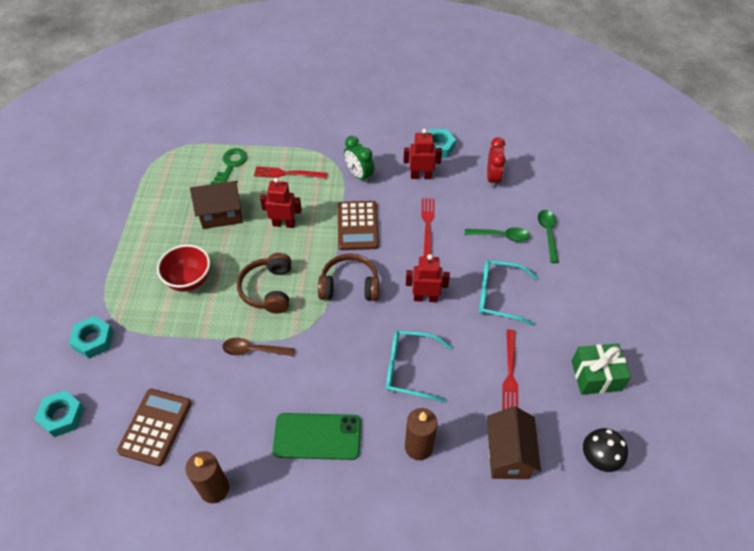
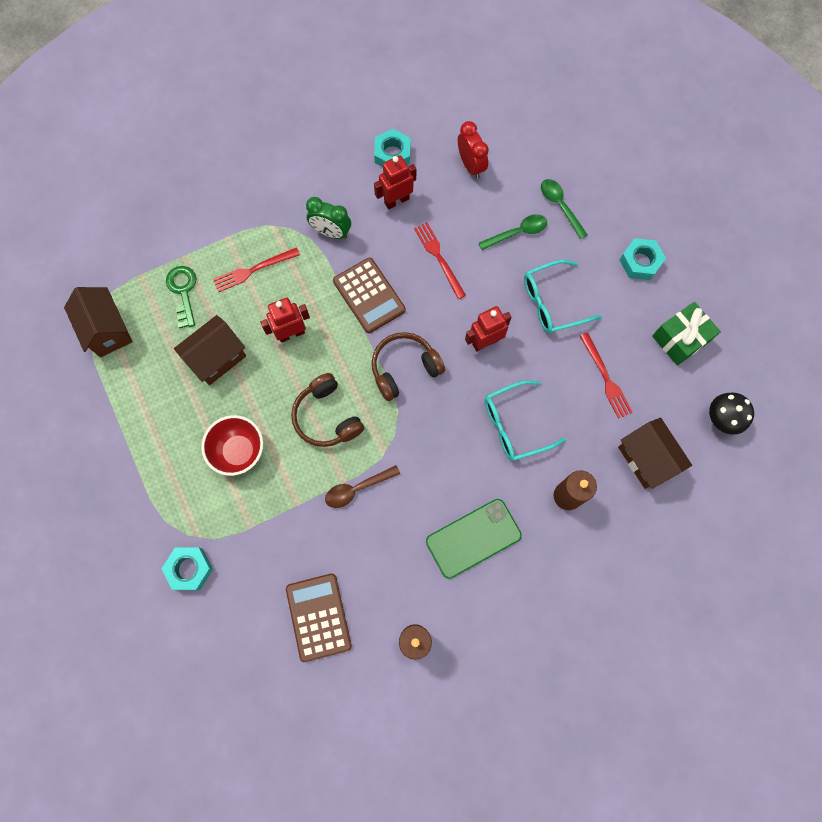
camera: 30 degrees left, 20 degrees up
(62, 416) = (220, 660): turquoise nut -> turquoise nut (640, 262)
(164, 165) = (107, 330): none -> brown house

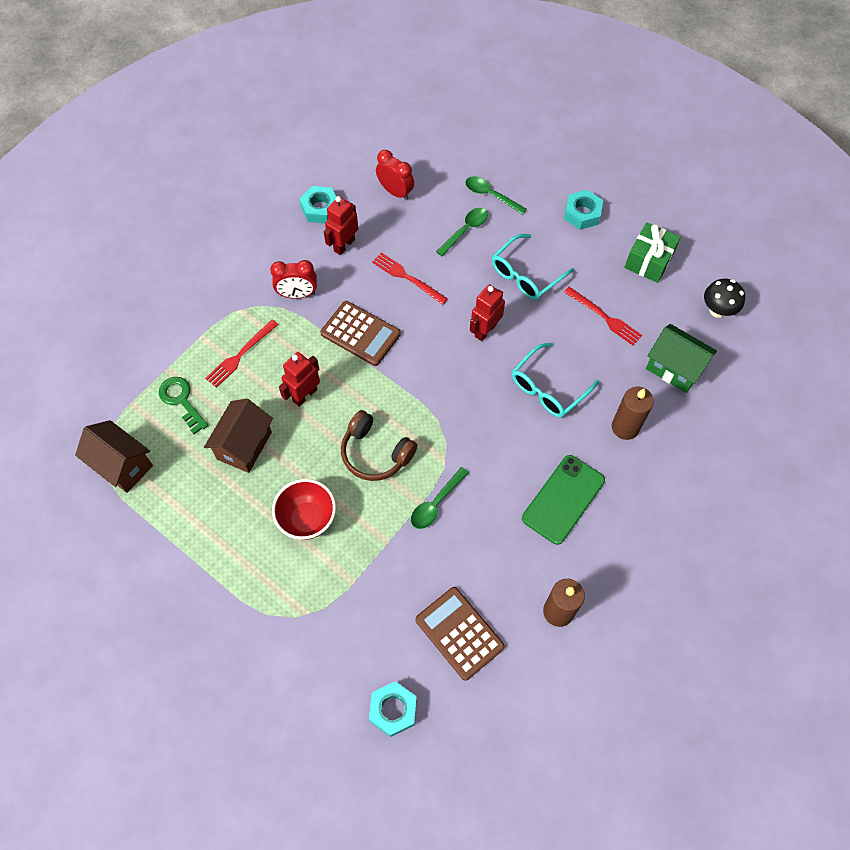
camera: 25 degrees left, 10 degrees down
(189, 569) = (313, 647): turquoise nut -> turquoise nut (393, 710)
(331, 232) = (297, 294): green clock -> red clock
(357, 489) = (436, 503): brown spoon -> green spoon
(404, 368) = (425, 382): brown headphones -> none
(646, 459) = (674, 368): brown house -> green house

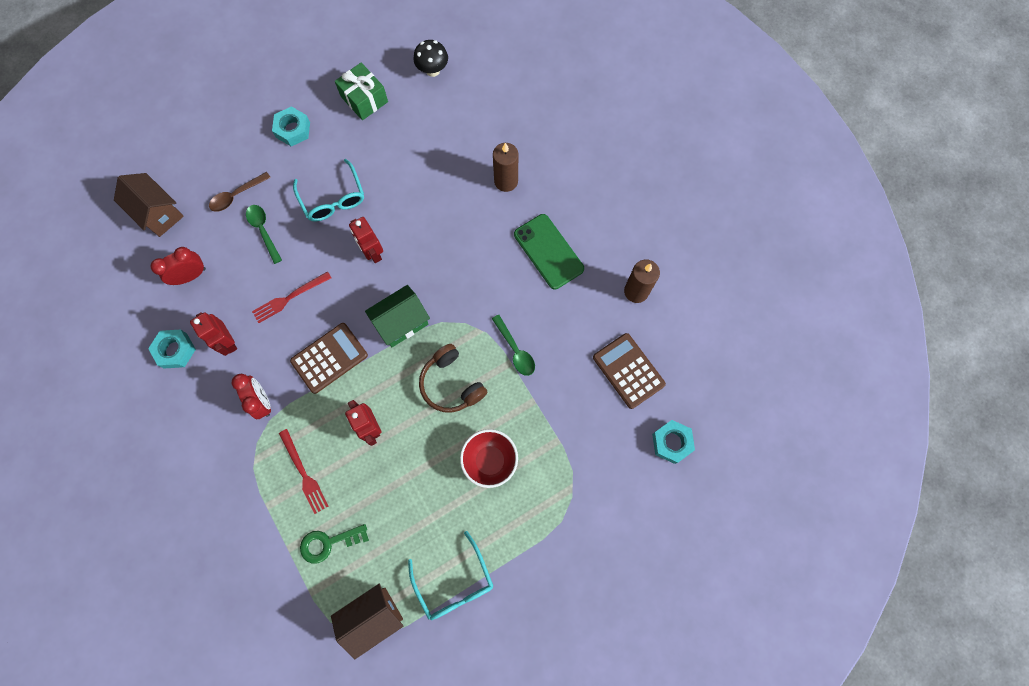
camera: 70 degrees left, 10 degrees up
(244, 445) = (398, 496): brown house -> brown house (158, 213)
(297, 294) = (262, 401): red clock -> red clock turned 45 degrees counterclockwise
(375, 453) = (451, 384): brown headphones -> brown headphones turned 90 degrees clockwise
(459, 633) = (628, 371): brown calculator -> brown calculator turned 75 degrees clockwise
(491, 195) = (236, 195): green spoon -> brown spoon
(548, 388) = (448, 224): turquoise glasses -> turquoise glasses (454, 583)
(604, 317) = (402, 155): red fork -> none
(674, 368) = (470, 124): green house -> green house (402, 323)

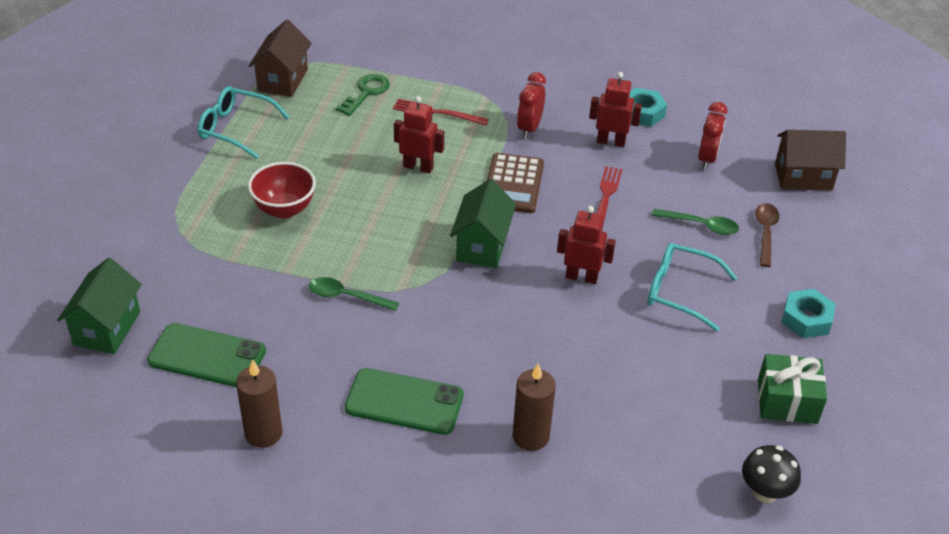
camera: 135 degrees right, 30 degrees down
(262, 401) = (529, 128): red clock -> red clock turned 90 degrees clockwise
(451, 384) = (381, 235): brown headphones -> none
(628, 371) = (207, 356): brown calculator -> green phone
(671, 442) = (107, 328): turquoise nut -> green house

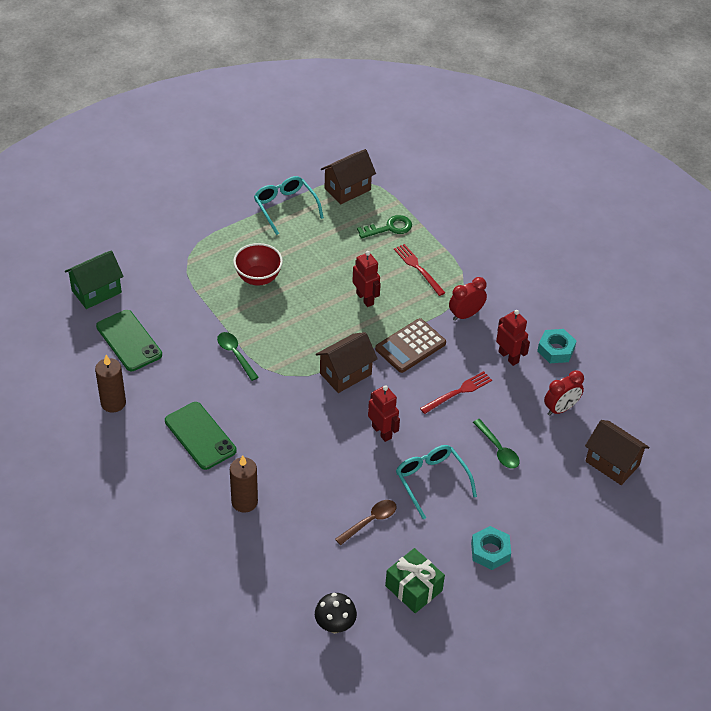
camera: 40 degrees right, 5 degrees up
(482, 246) = (345, 374): green house -> brown house
(765, 233) = (535, 482): brown spoon -> brown spoon (370, 521)

